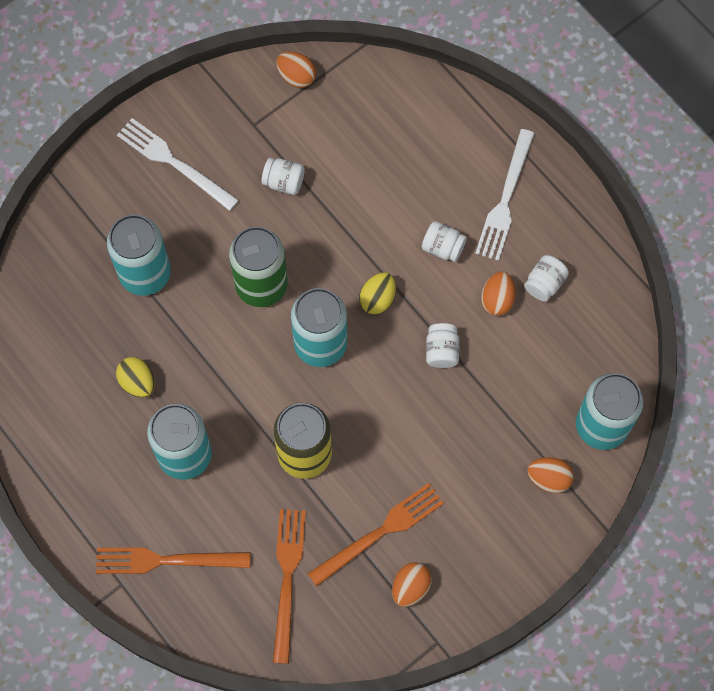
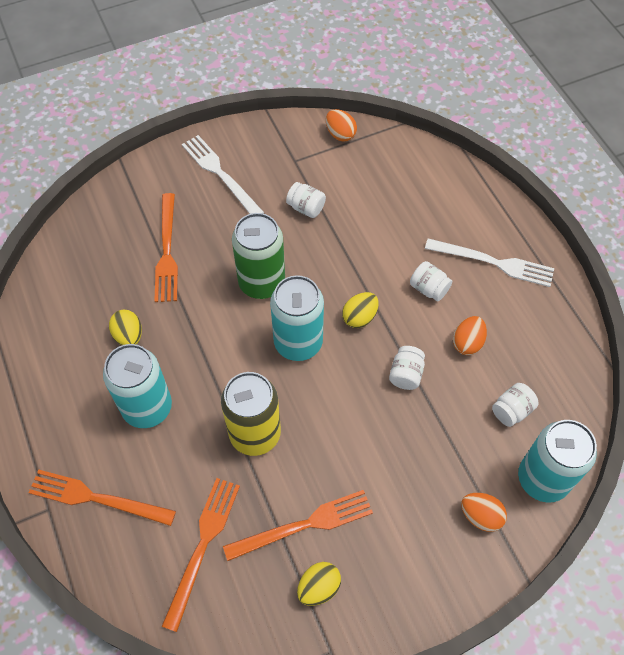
camera: 15 degrees right, 10 degrees down
(145, 274) = (167, 251): turquoise can -> orange fork
(410, 587) = (318, 587): orange egg -> yellow egg
(505, 199) = (493, 263): white fork -> white fork turned 105 degrees counterclockwise
(544, 283) = (514, 339): white jar -> white jar (511, 410)

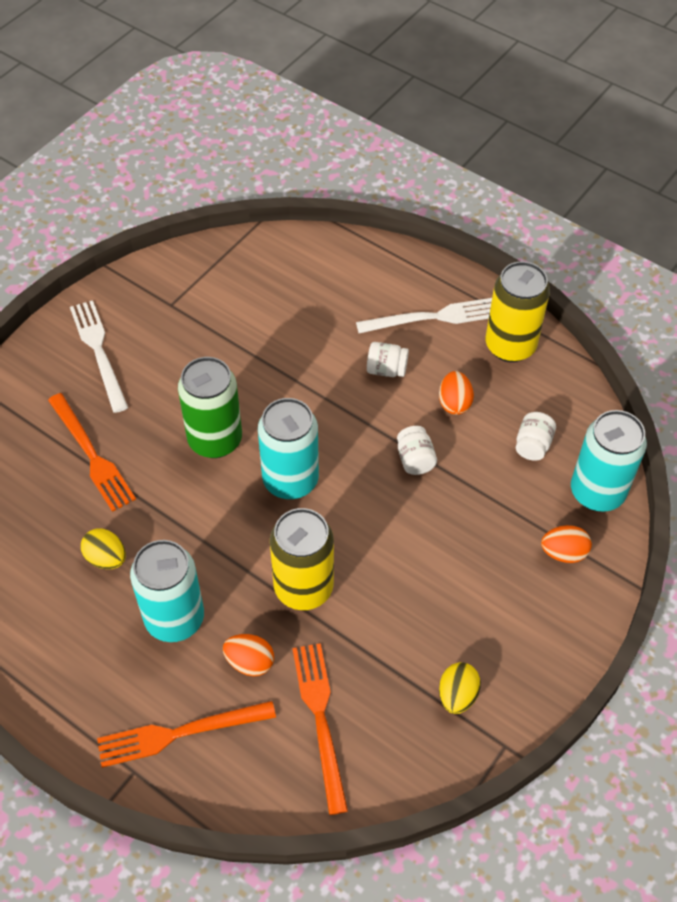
camera: 30 degrees left, 5 degrees down
(220, 174) = (99, 351): white fork -> white fork turned 45 degrees clockwise
(304, 525) = (407, 647): orange fork -> none
(306, 208) = (213, 346): white jar -> none
(340, 134) = (202, 258): orange egg -> orange egg (250, 662)
(359, 317) = (336, 427): yellow egg -> none
(545, 316) = (510, 346): none -> yellow can

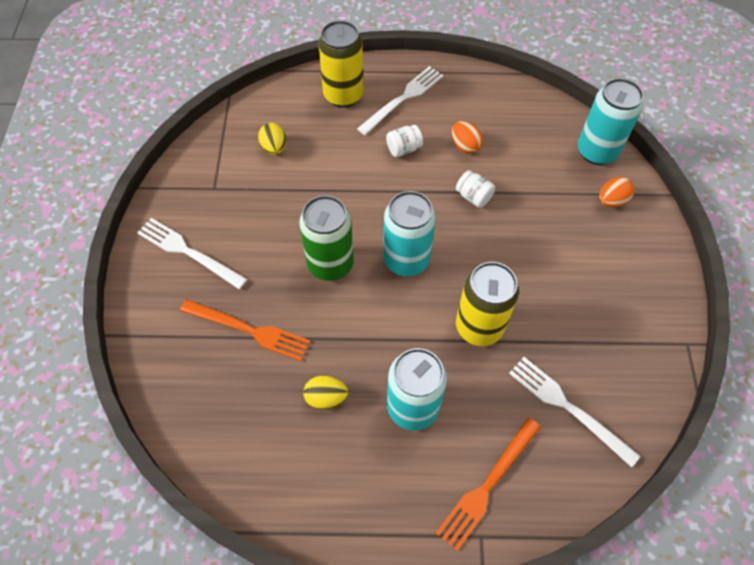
camera: 35 degrees left, 5 degrees up
(250, 662) = (489, 402): orange egg -> none
(320, 719) = (568, 407): orange fork -> white fork
(457, 695) = (633, 332): yellow egg -> yellow egg (274, 148)
(510, 346) = (466, 90): yellow can -> yellow can (343, 95)
(533, 445) = (535, 145): white jar -> none

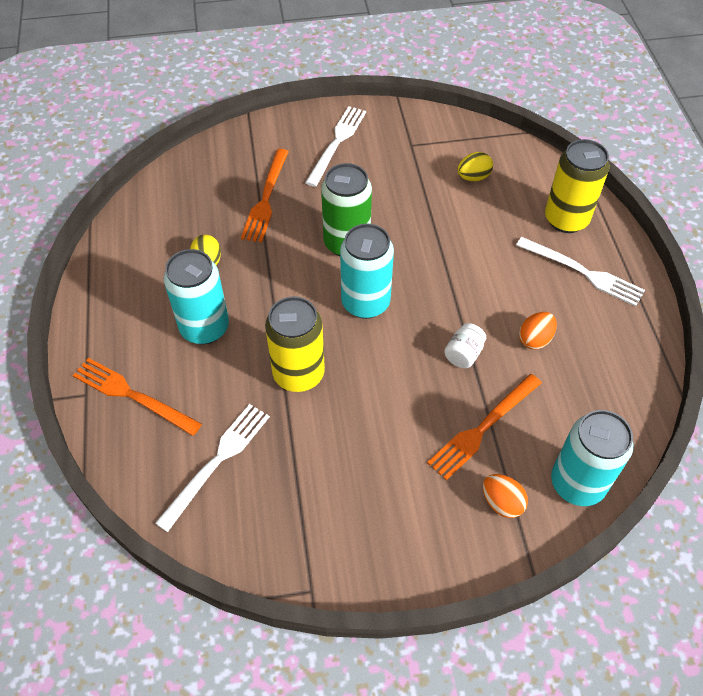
camera: 80 degrees right, 5 degrees down
(403, 149) = (509, 282): white jar -> none
(546, 198) = (483, 428): none -> orange fork

